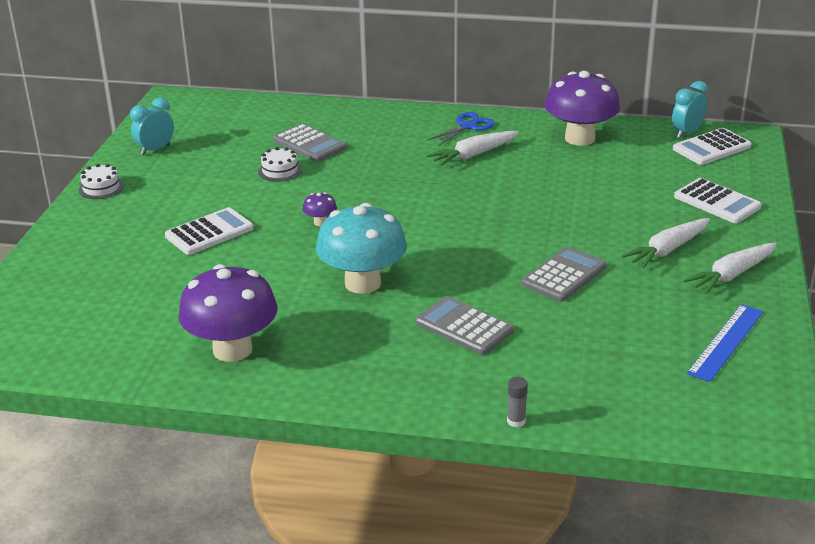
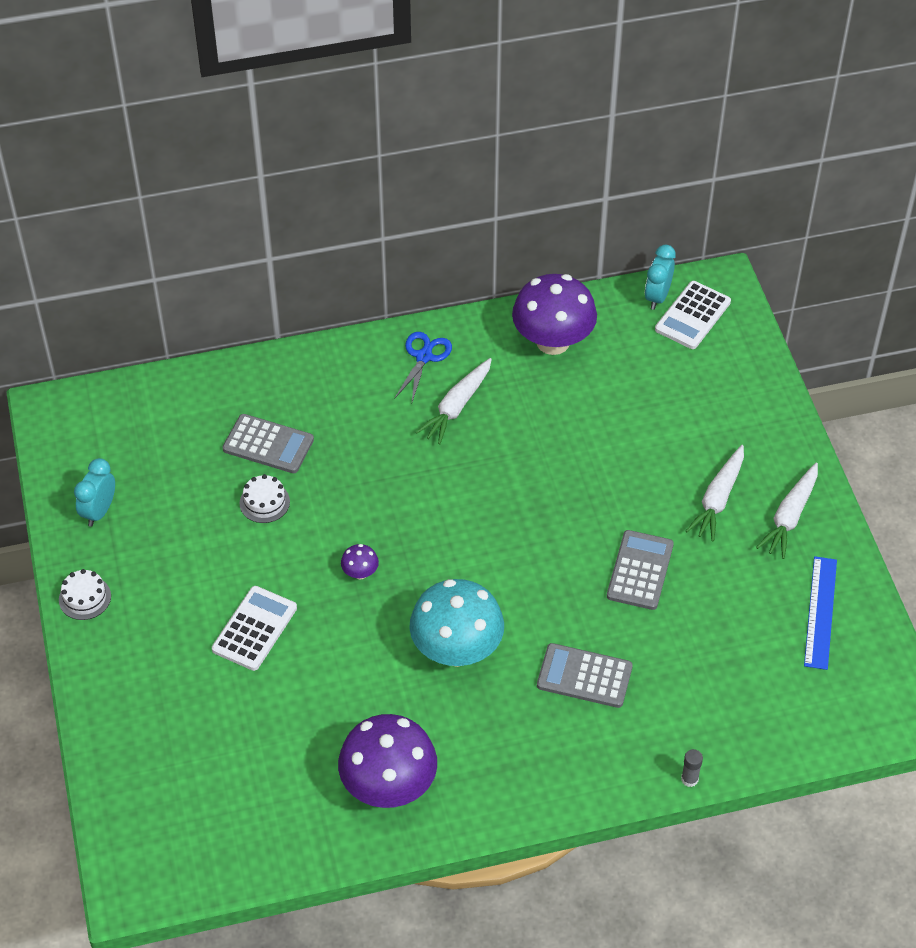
camera: 25 degrees left, 20 degrees up
(717, 202) = (733, 407): white calculator -> none

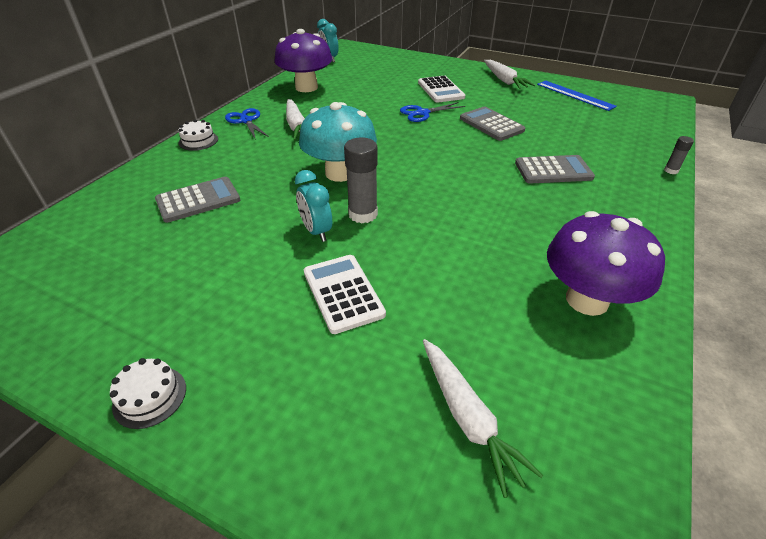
camera: 50 degrees left, 10 degrees down
(99, 511) = (88, 324): turquoise clock -> turquoise clock (316, 231)
(264, 502) = (239, 226): white cake -> white cake (198, 141)
(360, 573) = (363, 214): purple mushroom -> grey glue stick
(456, 650) = (480, 206): turquoise mushroom -> turquoise mushroom (340, 173)
(584, 676) = (553, 170): grey calculator -> grey calculator turned 150 degrees counterclockwise
(602, 492) = (422, 113): none -> blue scissors
(692, 316) = (353, 57): white calculator -> white calculator (440, 90)
(718, 499) = (470, 90): white carrot -> white carrot (468, 418)

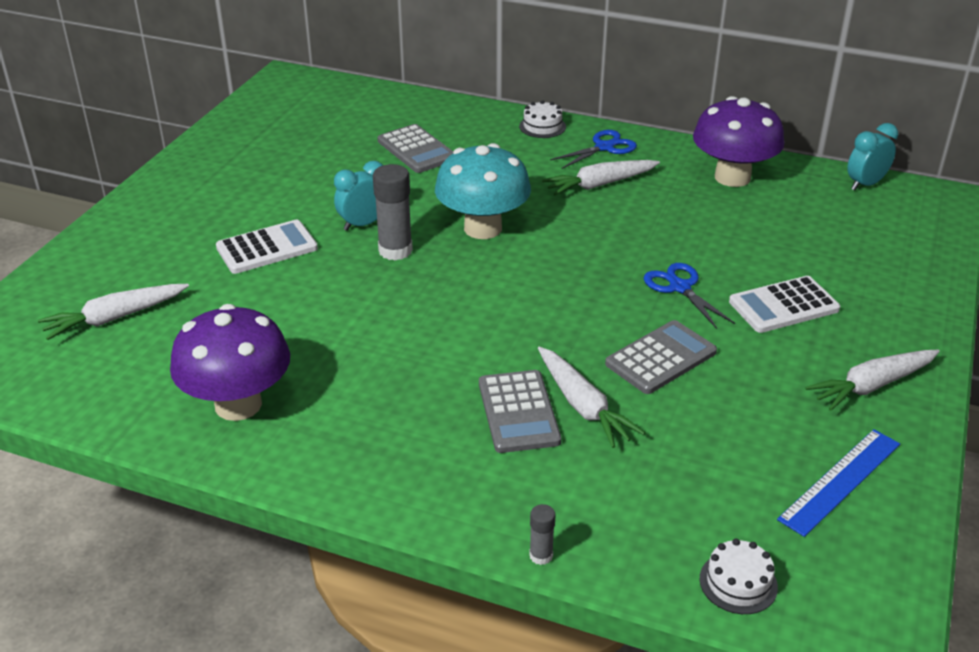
camera: 85 degrees right, 5 degrees down
(150, 396) = (170, 178): white cake -> white cake (738, 583)
(540, 150) = (583, 406): none -> white carrot

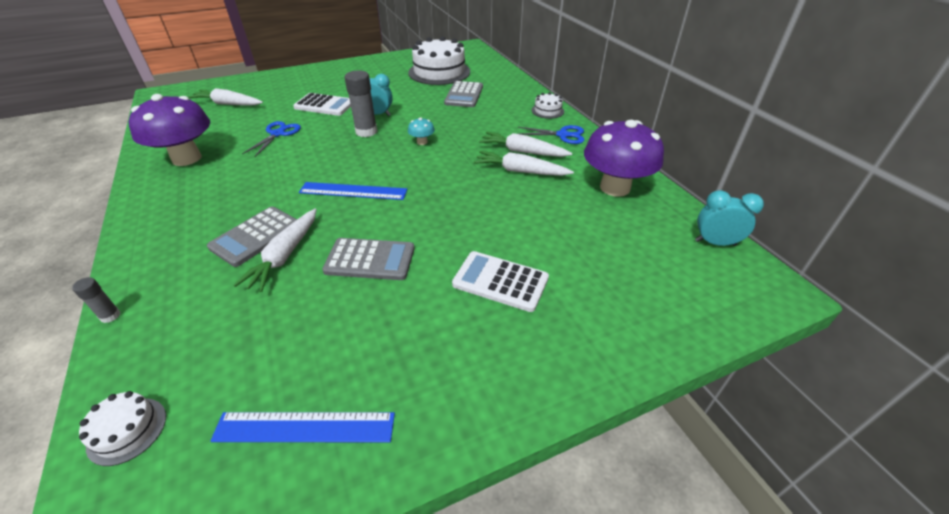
camera: 45 degrees right, 5 degrees up
(323, 133) = (439, 72): none -> white cake
(483, 228) = (422, 142): turquoise mushroom -> turquoise mushroom, size x0.41
(519, 316) = (353, 191): none -> blue ruler
(680, 287) = (459, 229): blue scissors -> blue scissors (278, 134)
(872, 386) = (455, 381): white carrot -> white carrot (520, 171)

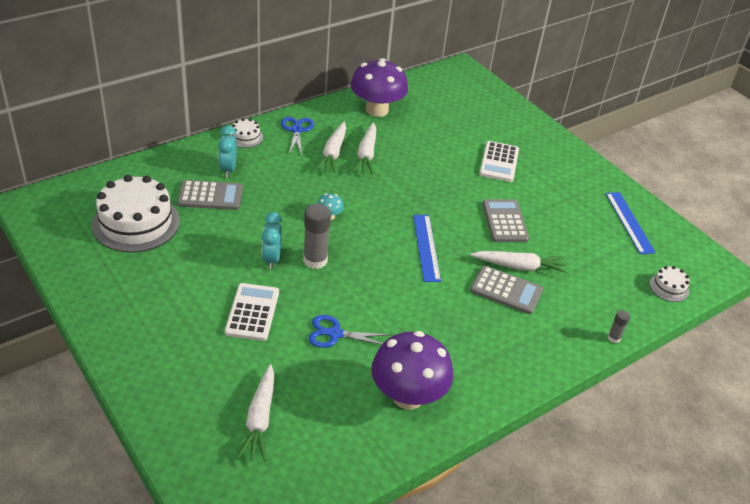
camera: 105 degrees left, 0 degrees up
(715, 243) = (428, 79): turquoise clock -> turquoise clock (228, 169)

